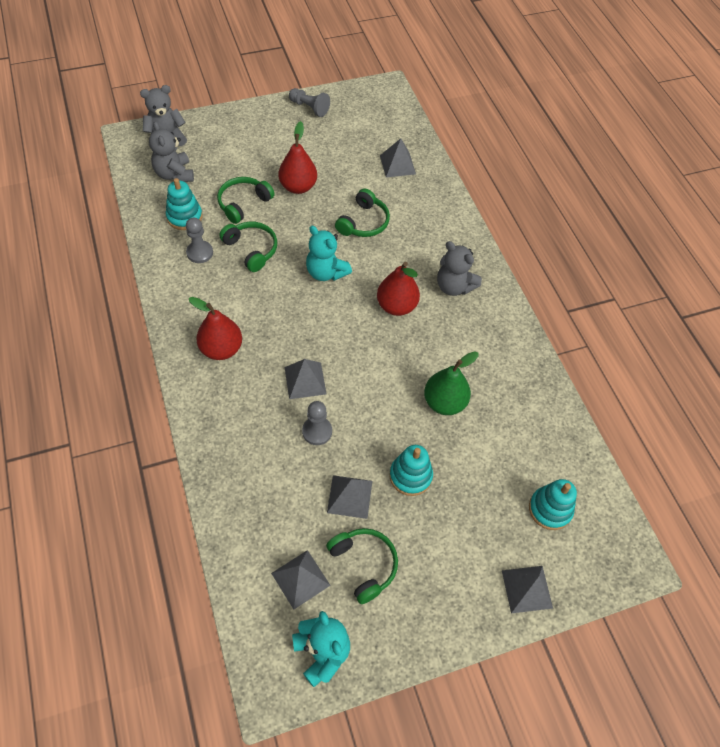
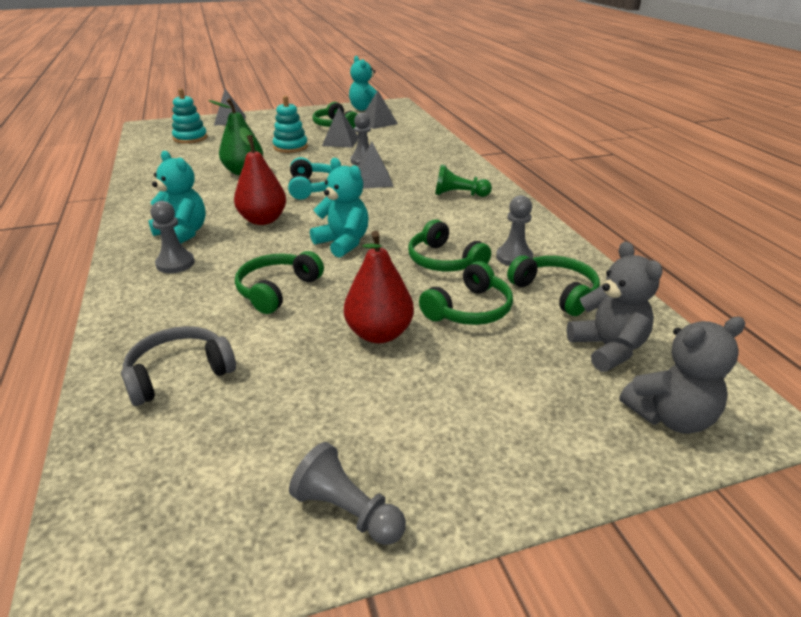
camera: 175 degrees left, 25 degrees down
(184, 217) = (555, 292): turquoise stacking toy -> green headphones
(221, 349) = (459, 194): red pear -> green pawn
(364, 365) = (313, 187): none -> turquoise headphones
(397, 164) = (179, 373): grey pyramid -> grey headphones
(441, 250) = (175, 263): none -> grey pawn
(454, 286) = (182, 234): grey teddy bear -> turquoise teddy bear

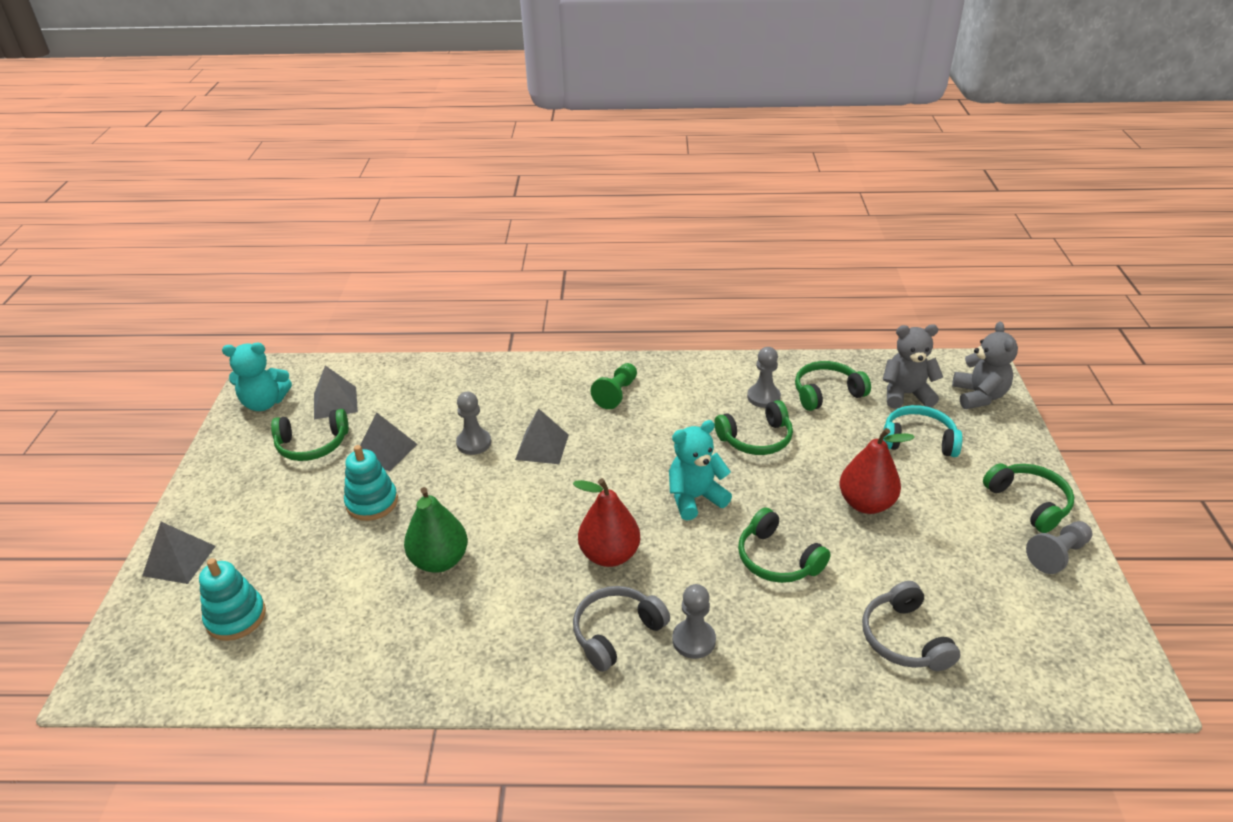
camera: 70 degrees left, 5 degrees up
(182, 234) = (616, 632): turquoise teddy bear -> grey headphones
(313, 187) = (535, 500): turquoise headphones -> turquoise headphones (918, 440)
(469, 309) = (841, 445): green headphones -> green headphones (1029, 503)

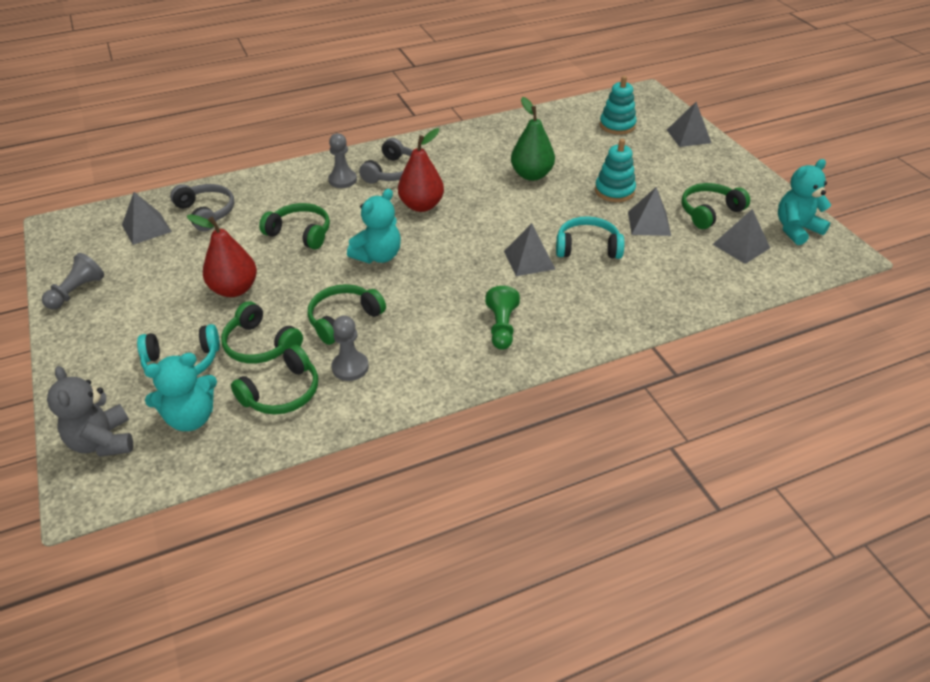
camera: 155 degrees right, 5 degrees up
(474, 443) = (587, 247): grey pawn -> turquoise headphones
(906, 394) = (191, 418): grey teddy bear -> turquoise teddy bear
(990, 636) = (146, 228): none -> grey pyramid
(1029, 503) = (86, 328): green headphones -> green headphones (260, 345)

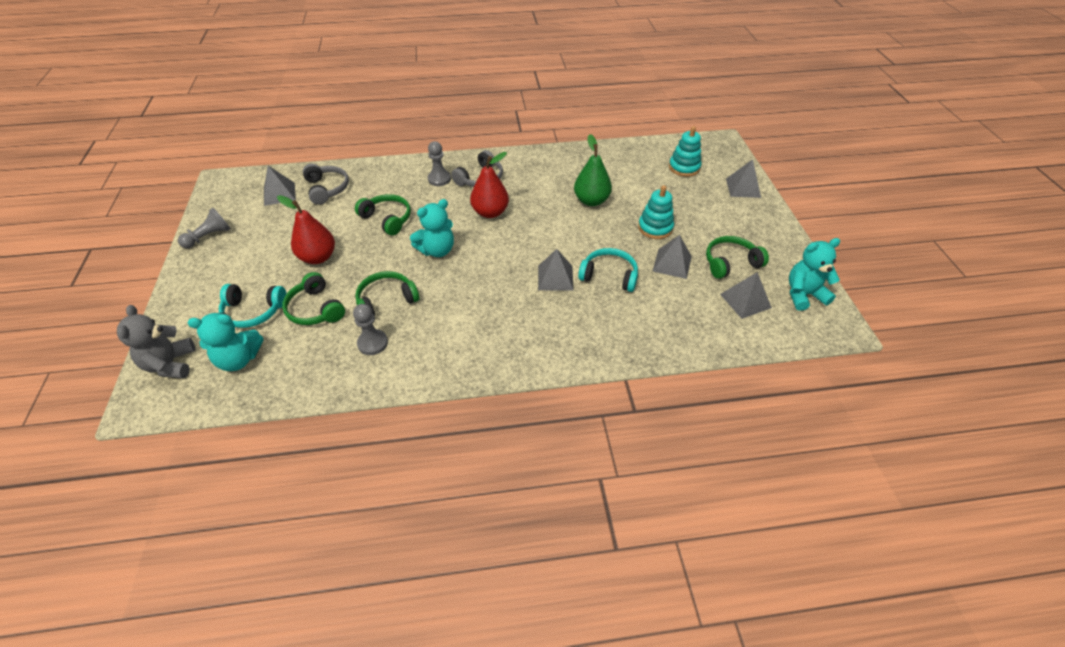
camera: 15 degrees right, 5 degrees up
(282, 393) = (313, 353): green headphones -> none
(502, 327) = (506, 334): green pawn -> none

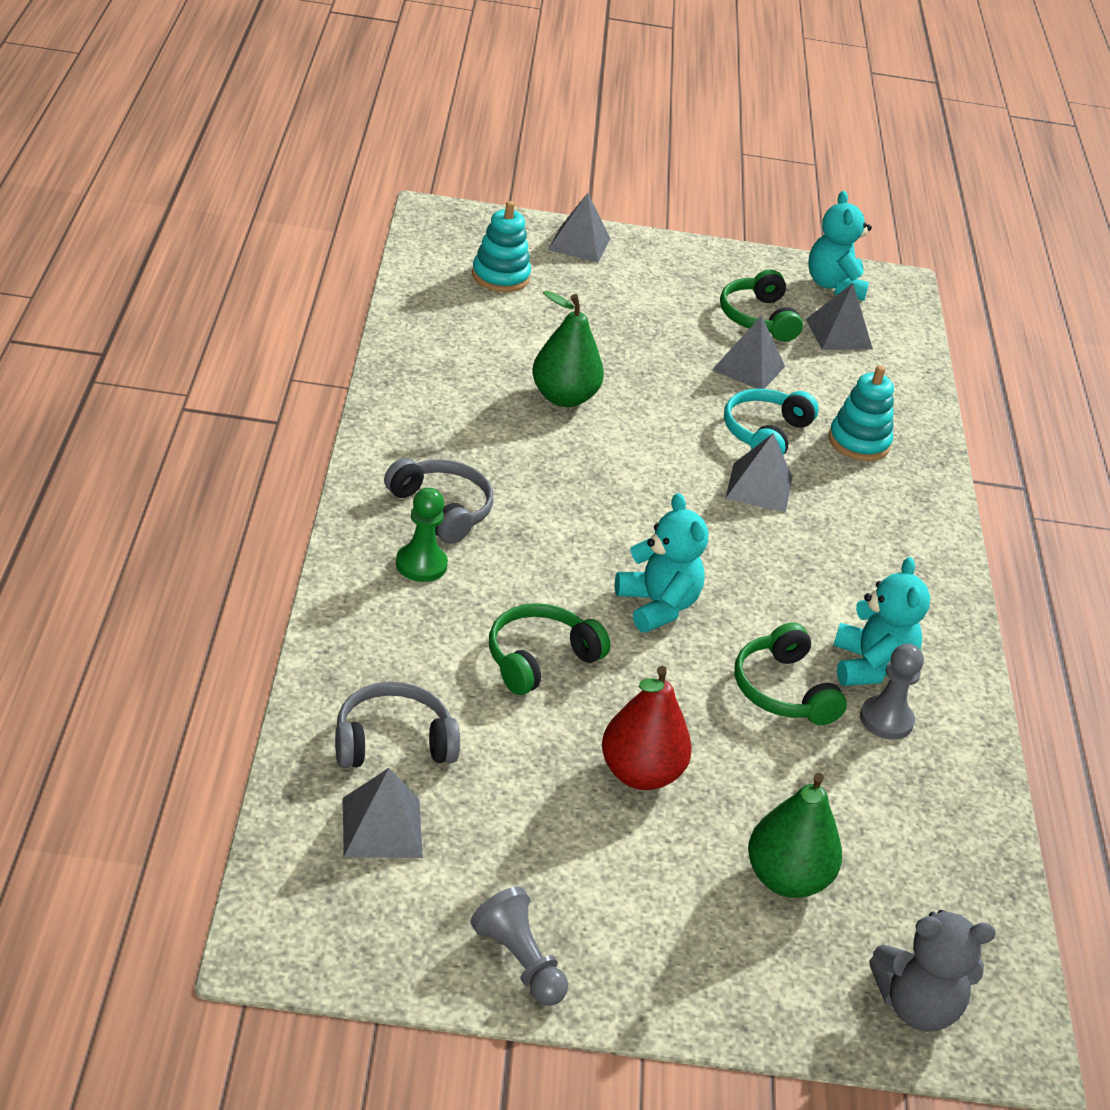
camera: 85 degrees left, 10 degrees down
(239, 359) = (911, 901): turquoise teddy bear -> turquoise teddy bear (870, 667)
(253, 311) = (786, 879): turquoise headphones -> green pear
(315, 309) = (792, 787): green headphones -> none
(439, 179) = (421, 564): grey pawn -> green pawn
(490, 212) = (560, 519): red pear -> none
(655, 228) = (658, 356): turquoise stacking toy -> turquoise stacking toy (858, 442)

